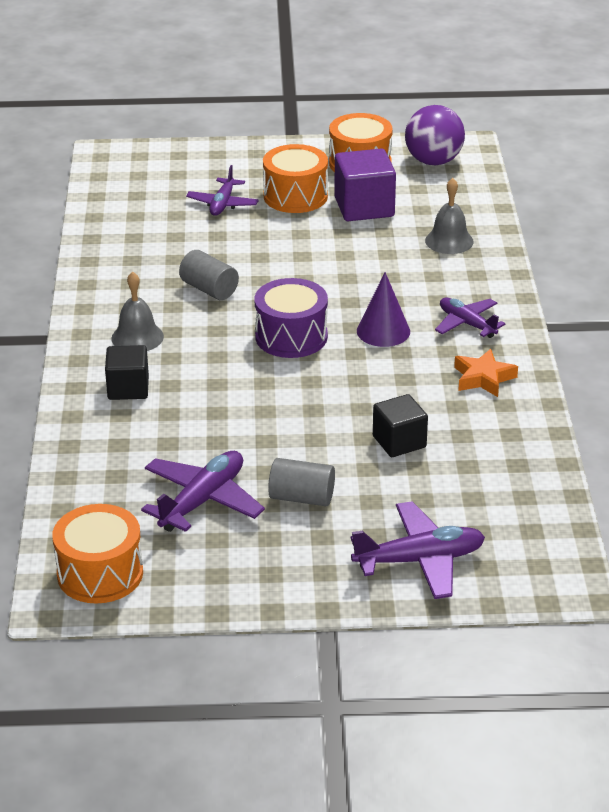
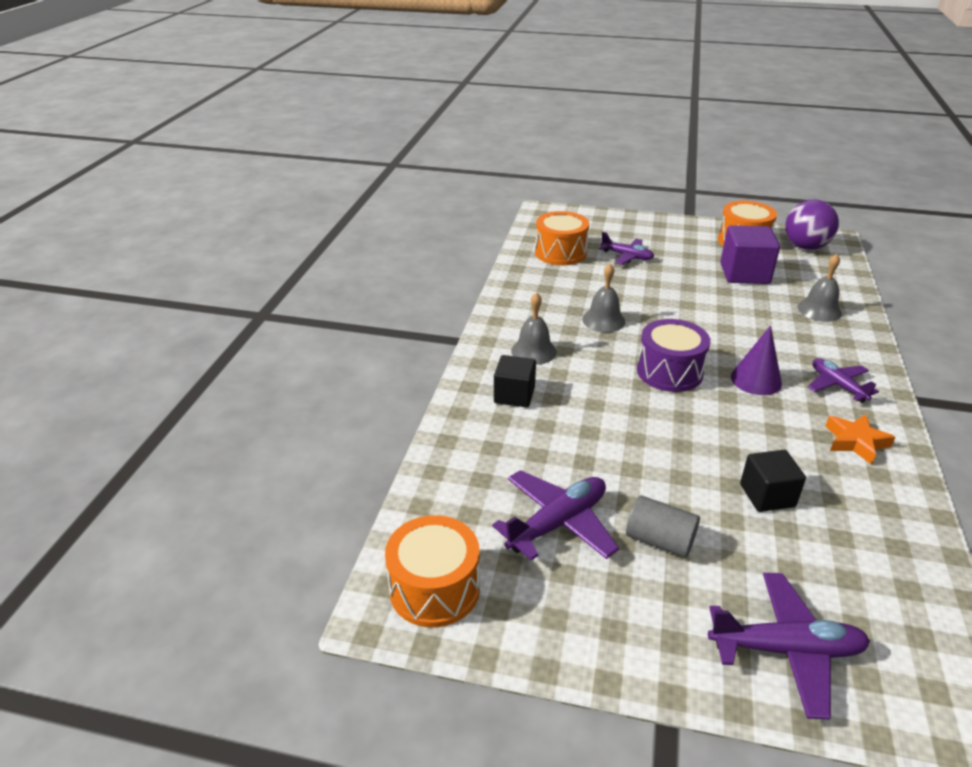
camera: 15 degrees right, 0 degrees up
(209, 289) = (603, 320): grey cylinder -> grey bell
(222, 204) = (627, 256): purple plane -> purple plane turned 90 degrees counterclockwise
(295, 196) = (687, 258): orange drum -> orange drum (560, 253)

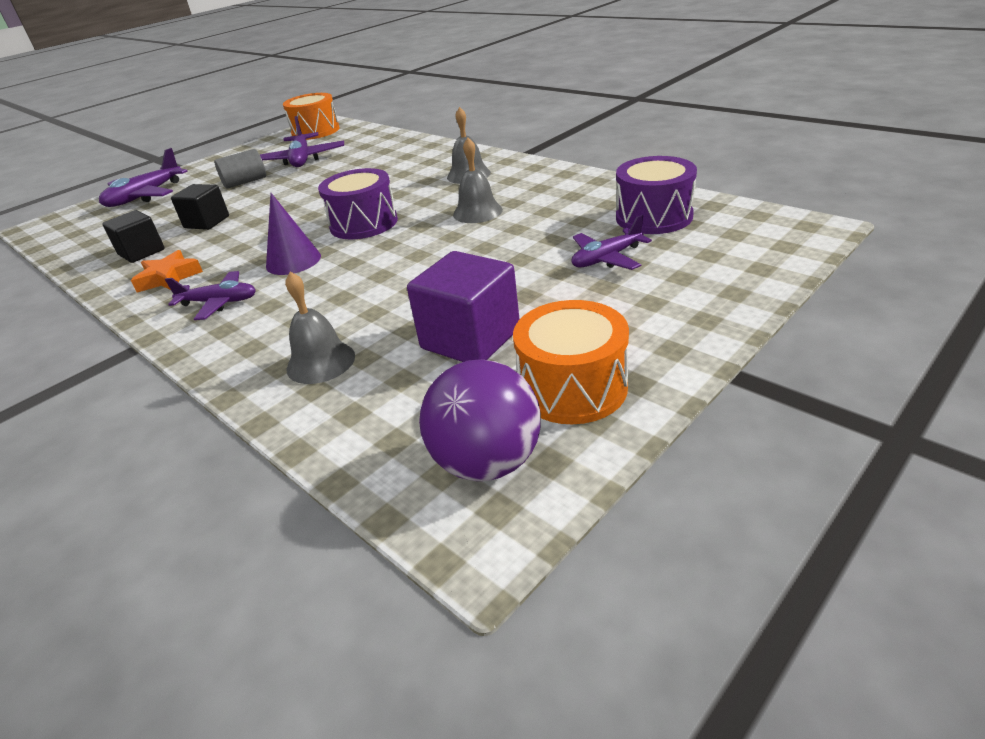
camera: 125 degrees right, 0 degrees up
(514, 395) = (424, 162): black cube -> black cube (141, 252)
(560, 253) = (654, 217): orange drum -> purple drum

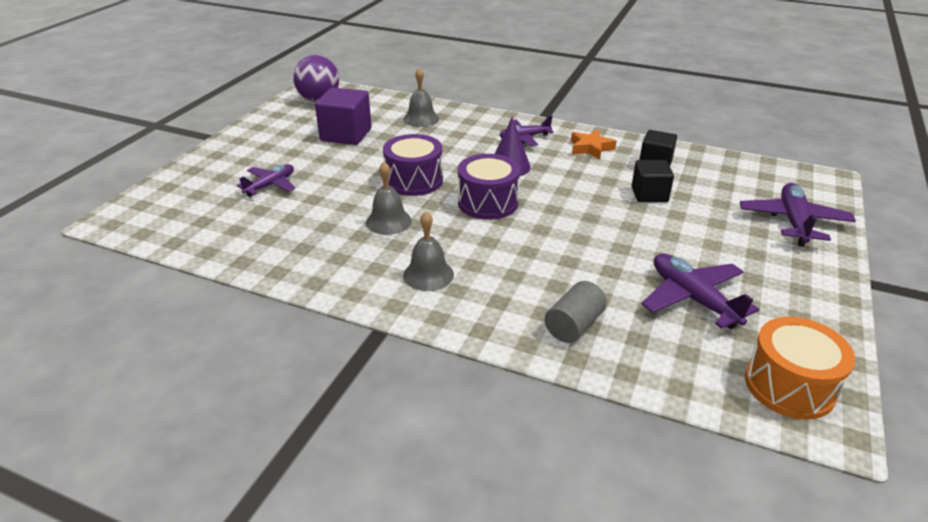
camera: 155 degrees right, 0 degrees up
(245, 182) = (703, 250): grey cylinder -> grey cylinder (573, 325)
(572, 387) = (288, 122): orange drum -> none
(654, 217) = (229, 225): purple drum -> purple drum (414, 180)

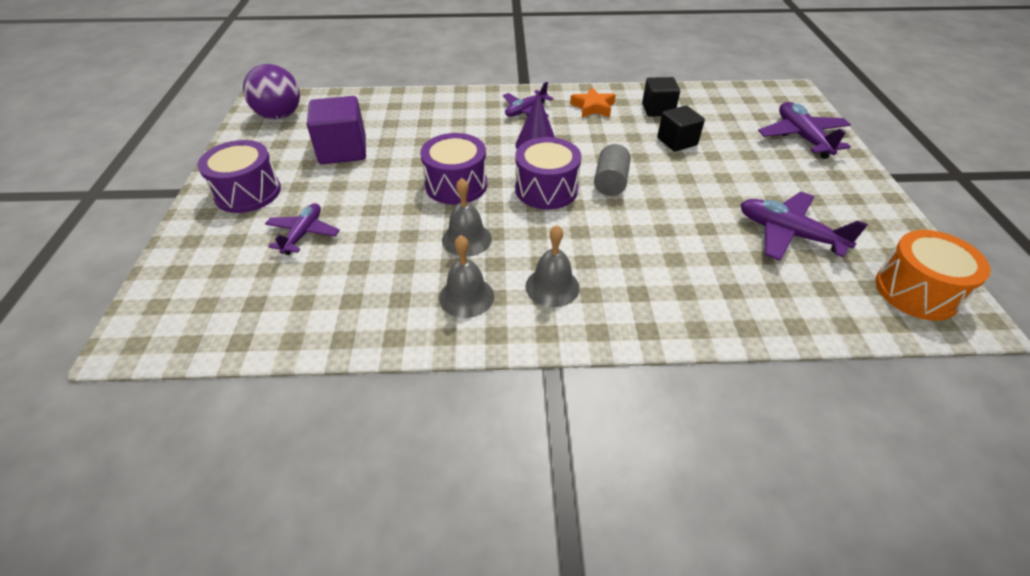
camera: 25 degrees left, 10 degrees up
(254, 148) = (248, 192): none -> purple drum
(421, 119) = (409, 113): grey bell -> grey bell (466, 296)
(573, 325) = (720, 295): grey cylinder -> grey cylinder (610, 182)

